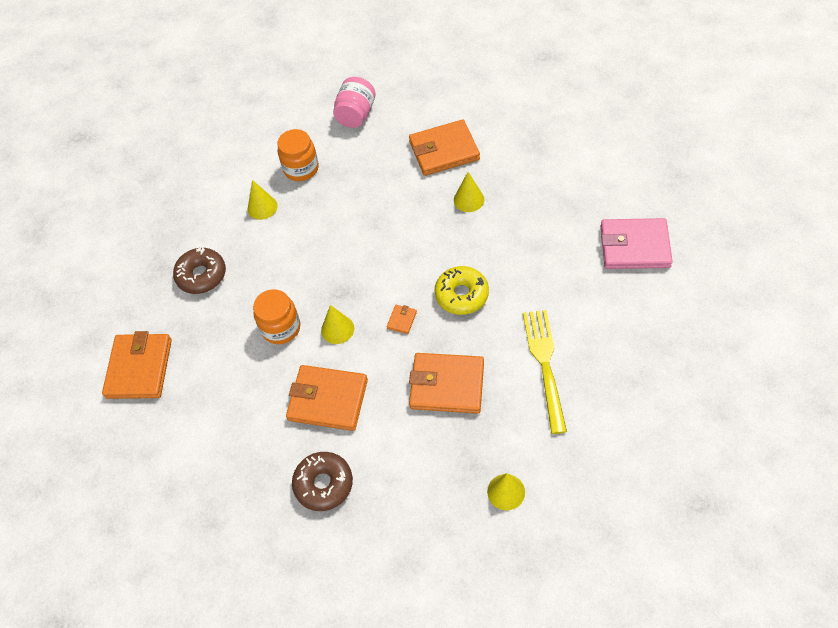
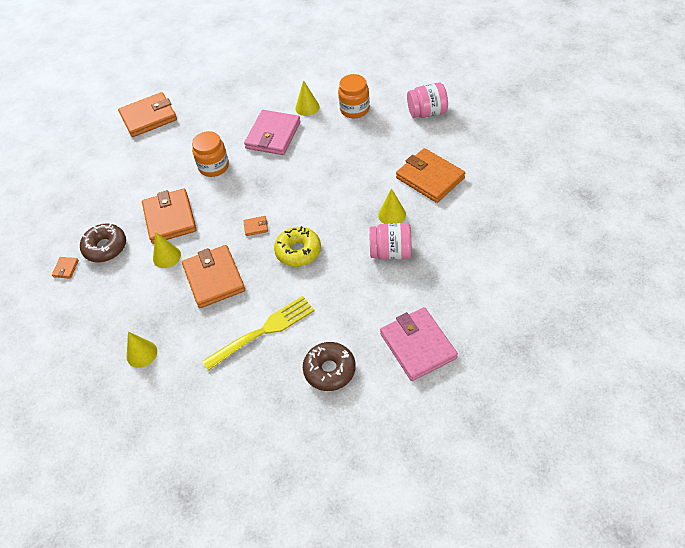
camera: 60 degrees right, 5 degrees down
(201, 275) = (233, 108): brown donut -> brown donut (329, 370)
(278, 254) = (273, 135): none -> pink wallet
(326, 540) = (66, 268): none -> orange wallet
(337, 329) = (229, 196): yellow cone -> yellow cone (166, 256)
(515, 220) = (391, 252): none -> pink jar

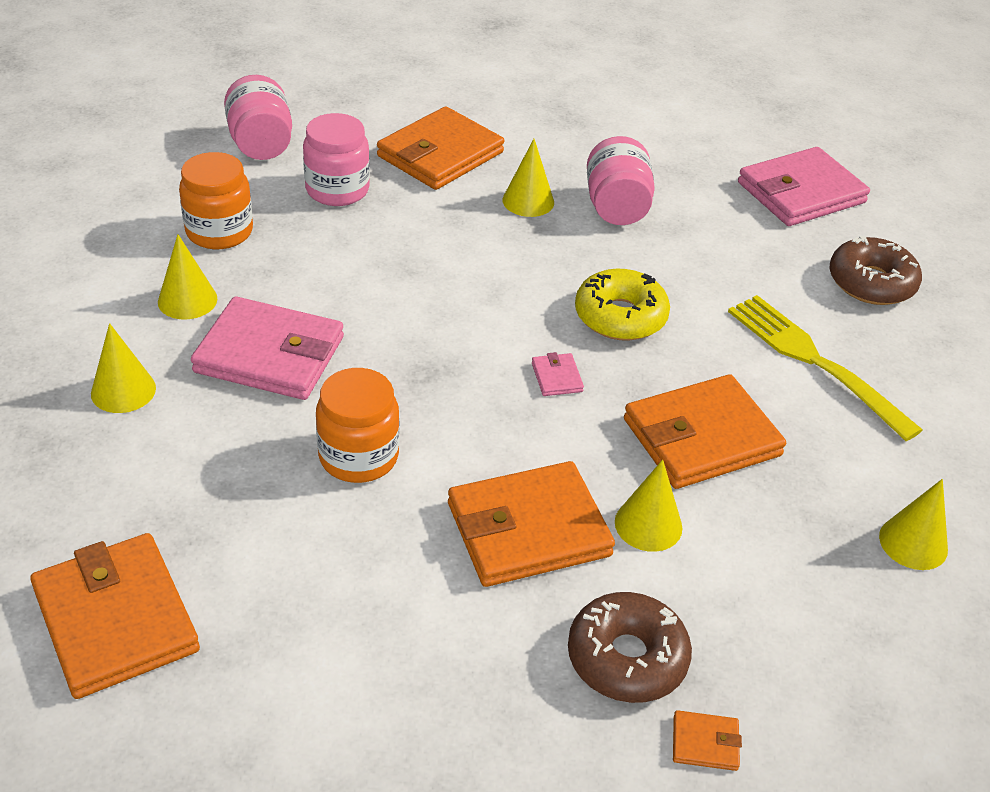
camera: 100 degrees left, 10 degrees down
(254, 100) = (123, 390): none -> yellow cone
(256, 227) = (557, 377): orange wallet -> pink wallet
(392, 143) = (337, 190): none -> pink jar

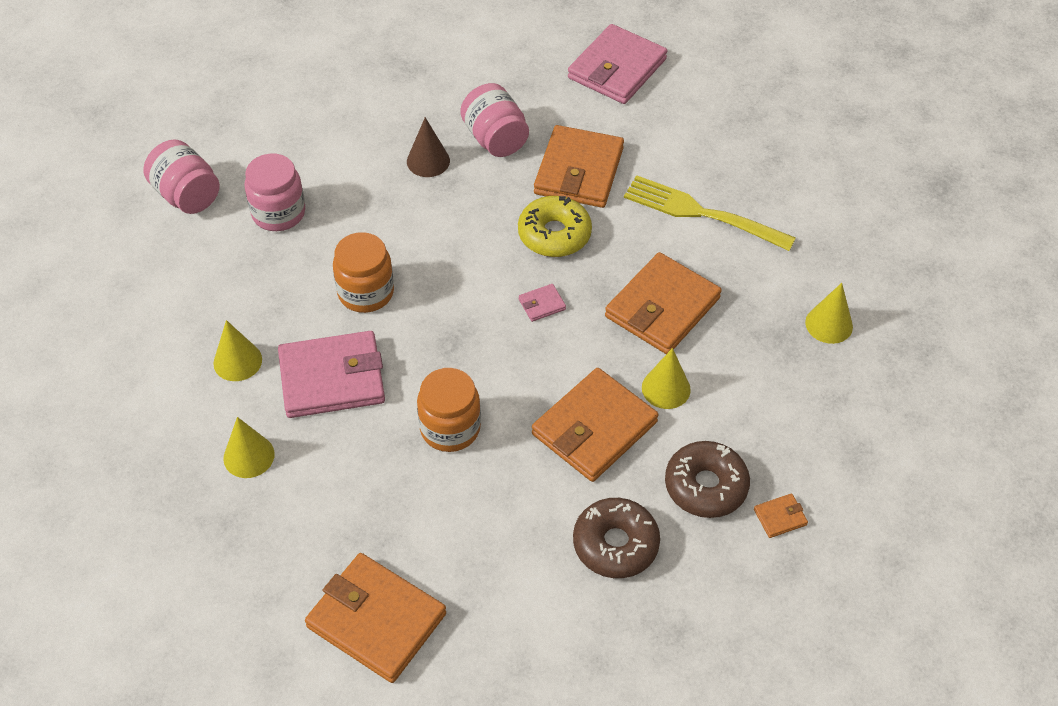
camera: 25 degrees left, 10 degrees up
(219, 232) = (216, 291): orange jar -> orange jar (366, 292)
(440, 154) = (334, 145): orange wallet -> orange wallet (578, 171)
(528, 201) = (428, 161): yellow cone -> brown cone
(557, 377) = (542, 304): pink wallet -> pink wallet turned 75 degrees counterclockwise
(871, 283) = (704, 130): brown donut -> brown donut (615, 544)

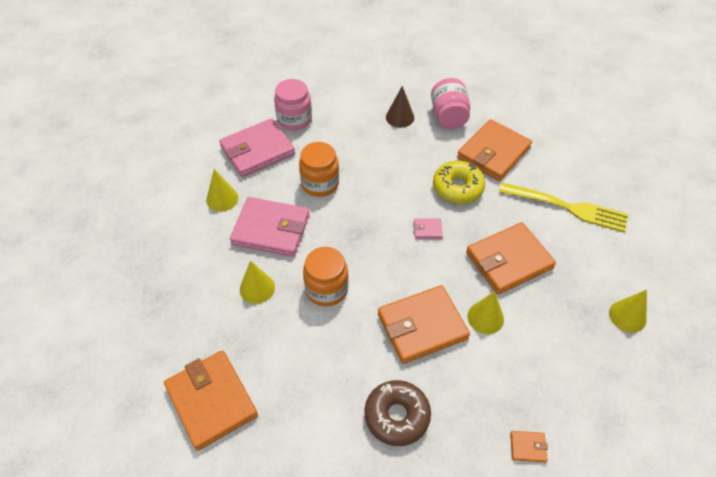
camera: 25 degrees right, 0 degrees up
(187, 195) = (249, 93): pink jar -> none
(249, 456) = (195, 259): yellow cone -> yellow cone (257, 288)
(617, 69) = (549, 97): pink wallet -> pink wallet (257, 150)
(703, 214) = (566, 207): yellow fork -> yellow fork turned 150 degrees clockwise
(705, 486) = (482, 400): brown donut -> none

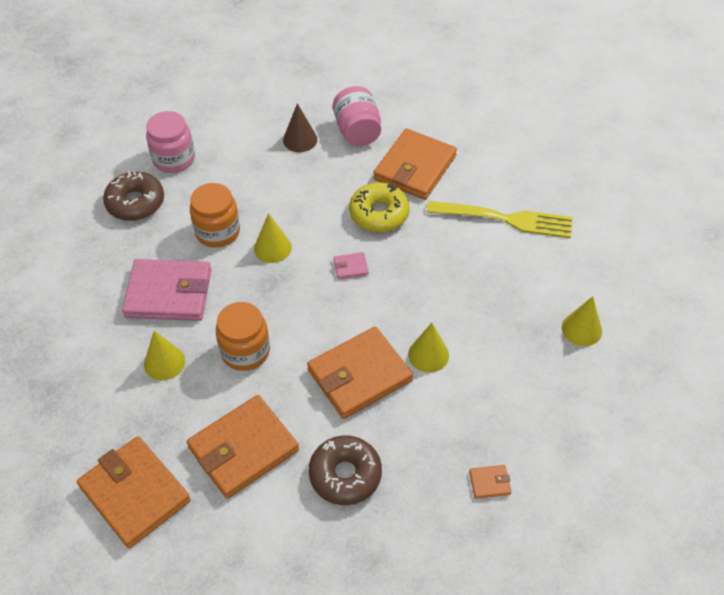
camera: 10 degrees left, 0 degrees up
(222, 199) = (103, 266): yellow cone -> yellow cone (272, 248)
(257, 150) = (135, 203): pink wallet -> brown donut
(508, 260) = (446, 288): orange wallet -> orange wallet (243, 449)

